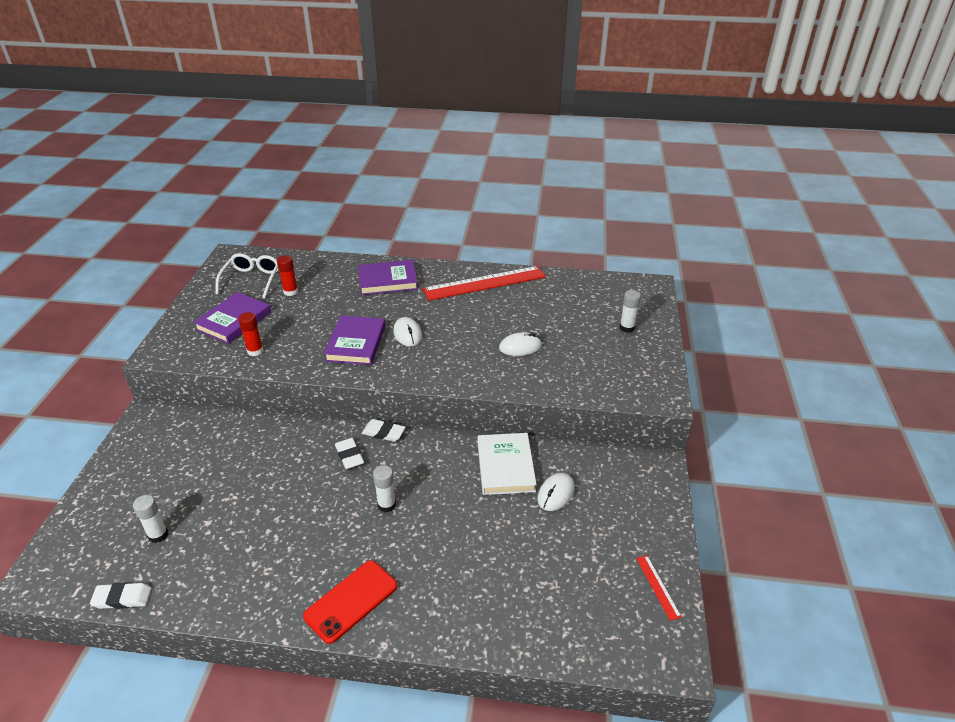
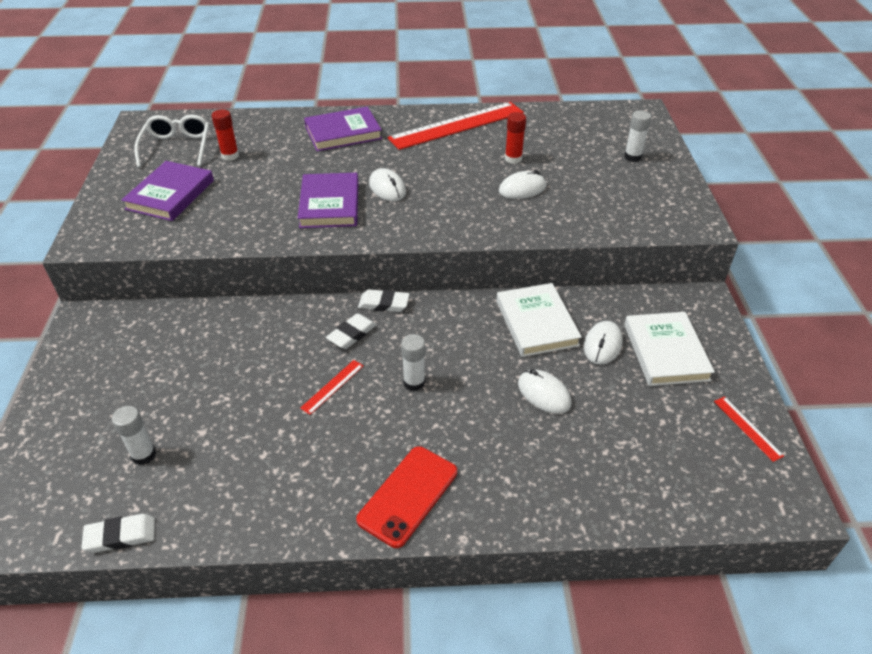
camera: 10 degrees left, 5 degrees up
(255, 351) = (209, 225): red glue stick -> red glue stick (513, 159)
(320, 499) = (332, 386): none -> red ruler
(349, 456) = (352, 334): white eraser -> white eraser turned 75 degrees clockwise
(491, 530) = (544, 394): none -> white mouse
(609, 507) = (666, 352): none -> white book

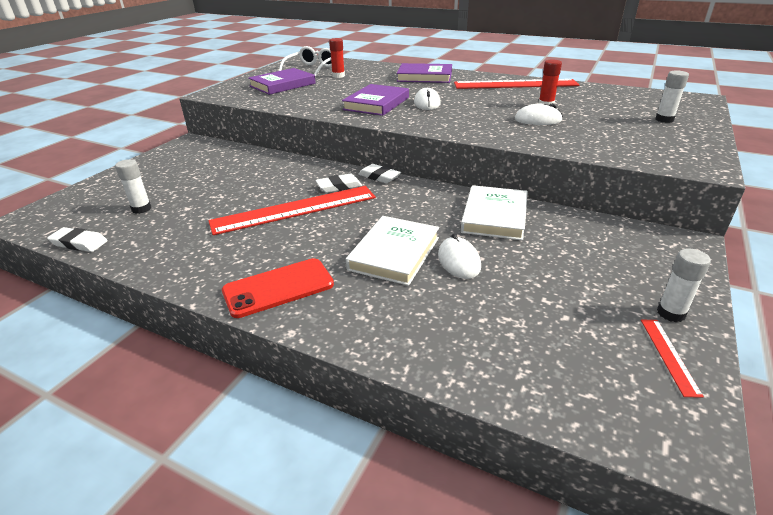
camera: 30 degrees right, 10 degrees down
(332, 386) = (294, 209): red ruler -> red ruler, size x2.43
(414, 382) = (356, 223): white glue stick -> white glue stick (671, 313)
(602, 345) = (546, 245): white mouse -> none
(666, 352) = (612, 268): white book -> white book (394, 253)

